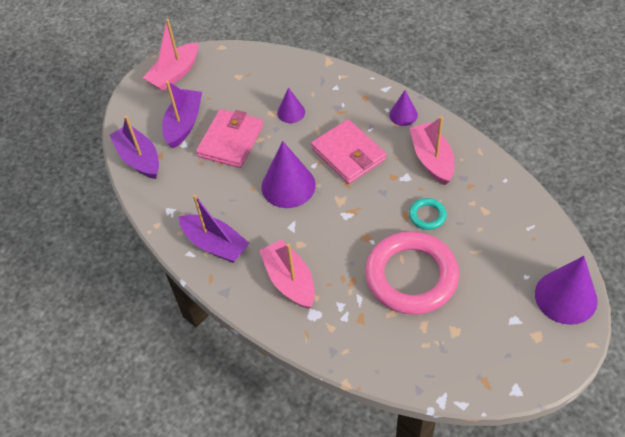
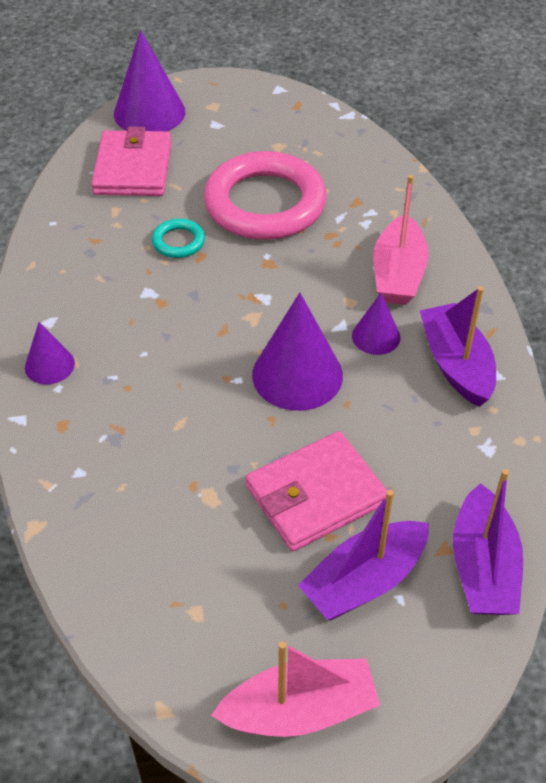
camera: 145 degrees left, 5 degrees down
(291, 112) = (185, 478): purple cone -> purple cone (376, 336)
(348, 154) = (179, 363): pink wallet -> pink wallet (133, 168)
(432, 159) = (94, 291): pink boat -> none

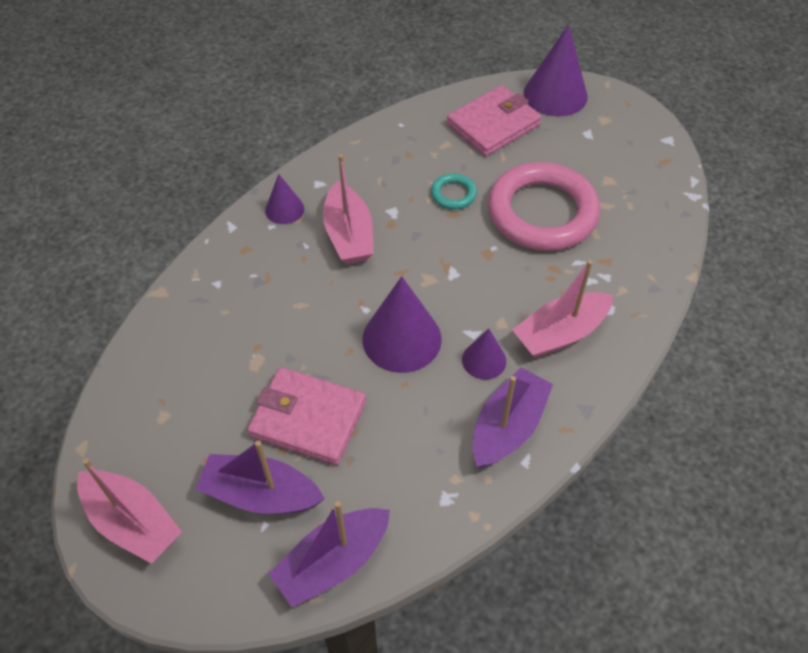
camera: 50 degrees right, 5 degrees up
(139, 338) = (348, 235): none -> pink boat

